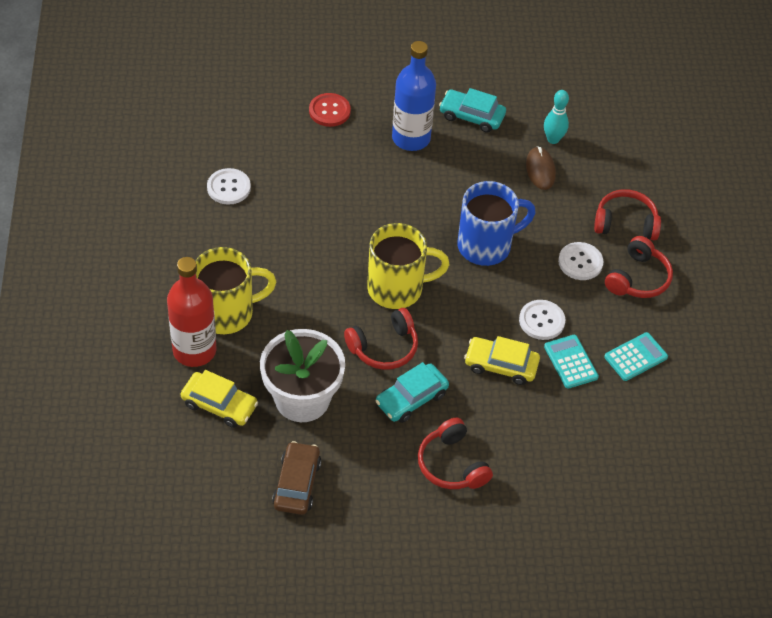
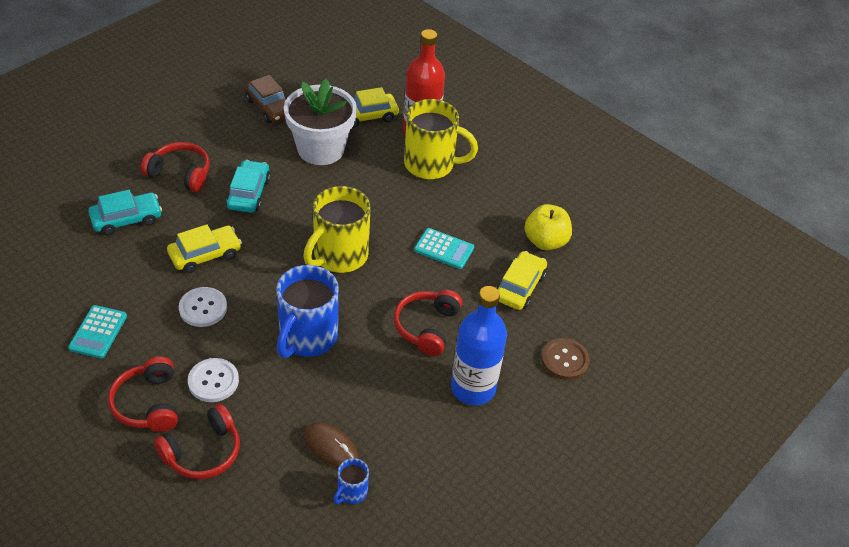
camera: 135 degrees right, 5 degrees down
(227, 313) = (431, 165): yellow mug -> yellow mug turned 105 degrees counterclockwise
(228, 187) = (545, 241): white button -> yellow apple
(294, 172) = (519, 287): none -> yellow car
(329, 111) = (564, 360): red button -> brown button
(384, 347) = (303, 211): red headphones -> red headphones (427, 327)
(471, 116) = (449, 455): turquoise car -> turquoise car (126, 219)
(553, 139) = (351, 492): turquoise bowling pin -> blue mug
(570, 362) = (151, 292): turquoise calculator -> turquoise calculator (444, 249)

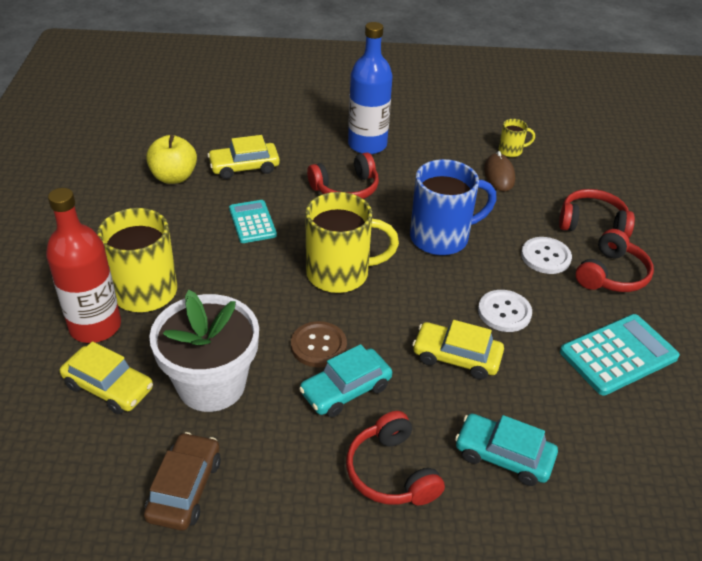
camera: 130 degrees left, 5 degrees down
(98, 332) = (618, 355): turquoise calculator -> turquoise calculator, size x1.54
(351, 492) = (511, 151): blue mug -> yellow mug
(564, 360) = (288, 121): brown button -> brown button (318, 346)

